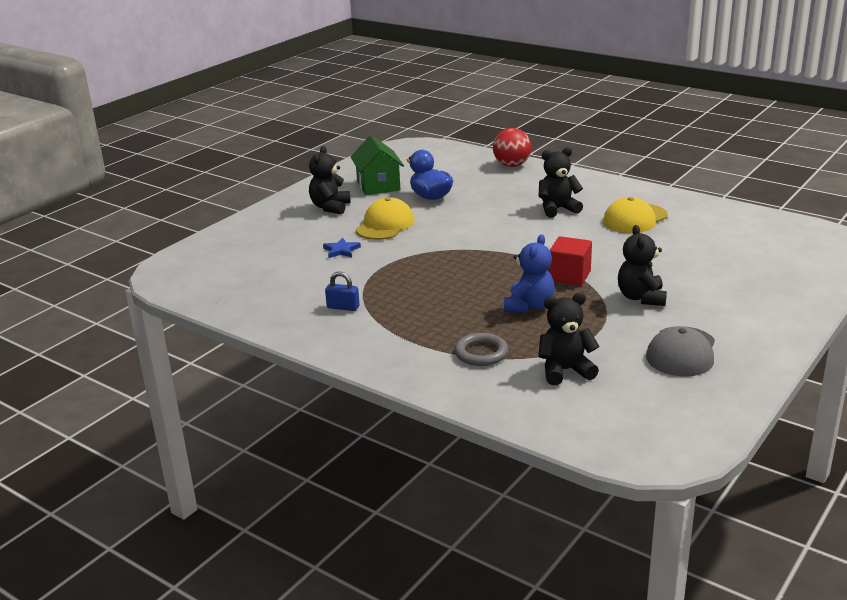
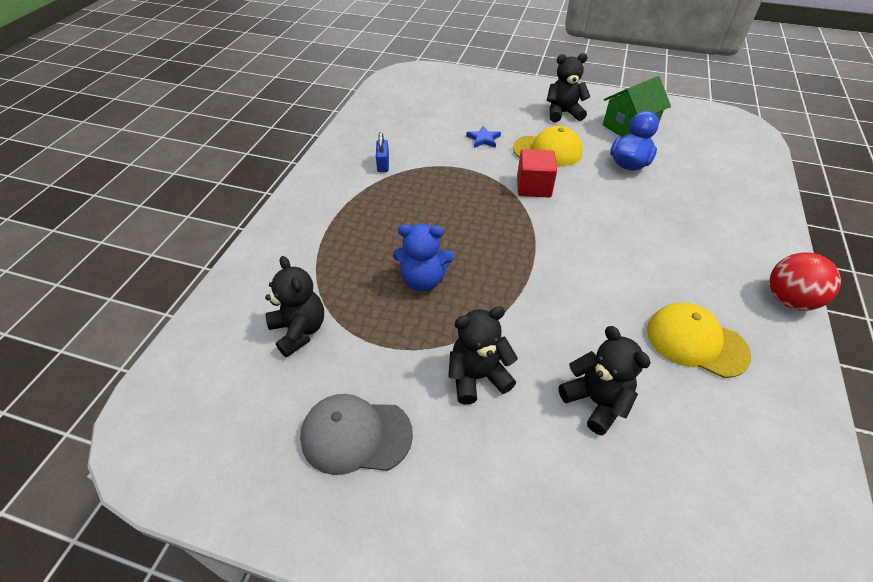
camera: 70 degrees right, 20 degrees up
(481, 353) = (322, 263): grey ring -> none
(512, 165) = (761, 203): red ball -> red ball (789, 300)
(557, 209) = (670, 263): black teddy bear -> black teddy bear (596, 401)
(569, 276) = (504, 301): red cube -> red cube (533, 187)

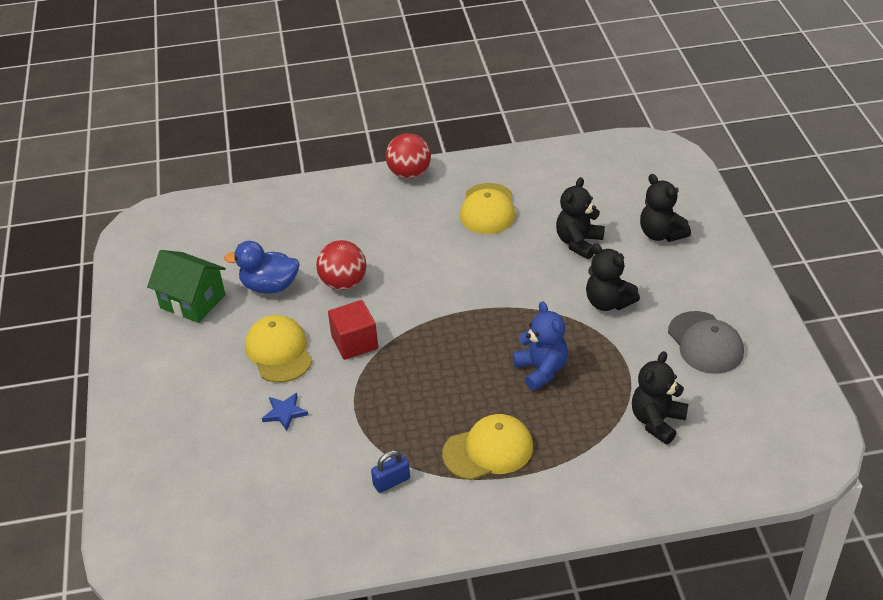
camera: 115 degrees left, 5 degrees down
(367, 216) = (488, 450): none -> yellow cap
(563, 113) = (186, 362): black teddy bear -> black teddy bear (661, 234)
(613, 201) = (343, 283): none -> red ball

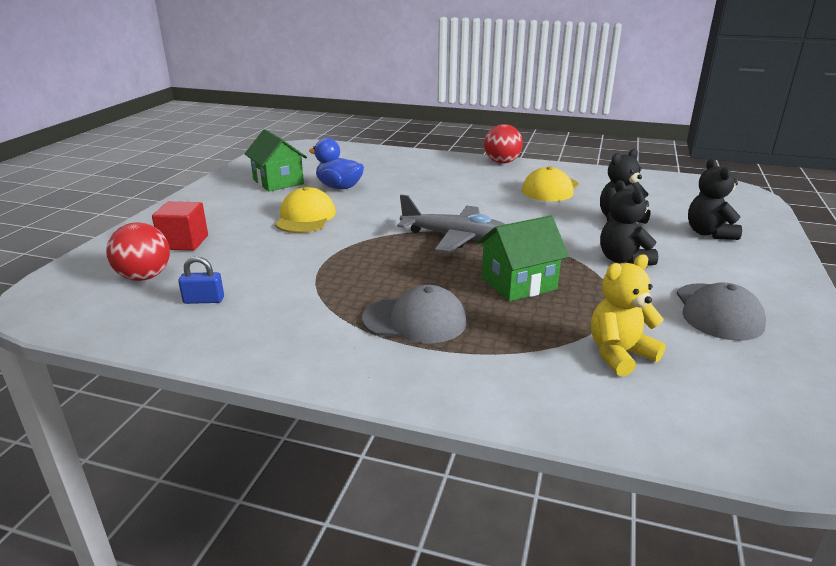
camera: 25 degrees right, 15 degrees down
(285, 413) = (268, 248): blue star -> none
(343, 283) = (395, 197): red ball -> red ball (144, 277)
(354, 342) = (368, 227): red cube -> red cube (184, 242)
(391, 482) = (302, 313): blue padlock -> blue padlock (204, 300)
(448, 327) = (456, 238): none -> grey plane
(488, 450) = (415, 320): yellow cap -> grey cap
(541, 370) = (518, 283): blue teddy bear -> green house
(657, 421) = (619, 354): black teddy bear -> yellow teddy bear

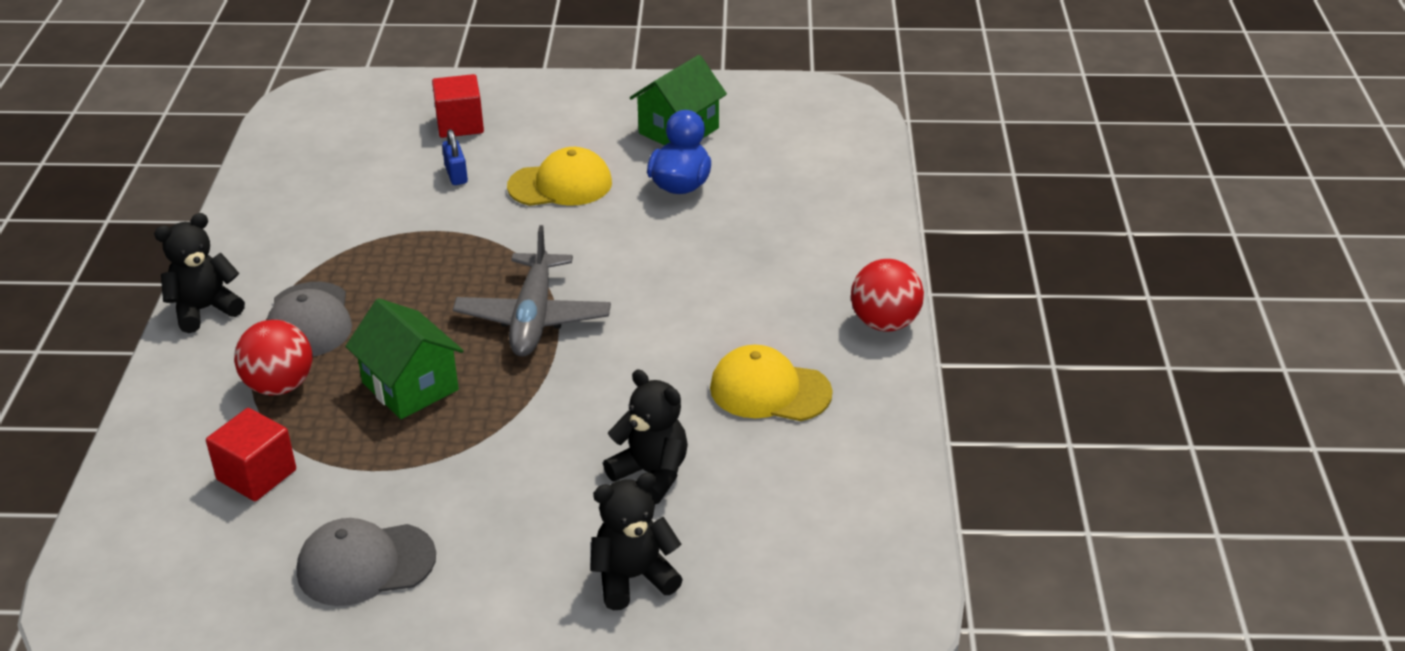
camera: 75 degrees right, 10 degrees up
(144, 277) = (372, 130): red ball -> red ball (280, 386)
(204, 300) = (330, 179): blue padlock -> blue padlock (456, 174)
(619, 354) = (256, 475): yellow teddy bear -> red cube
(623, 260) = (504, 478): black teddy bear -> black teddy bear (204, 309)

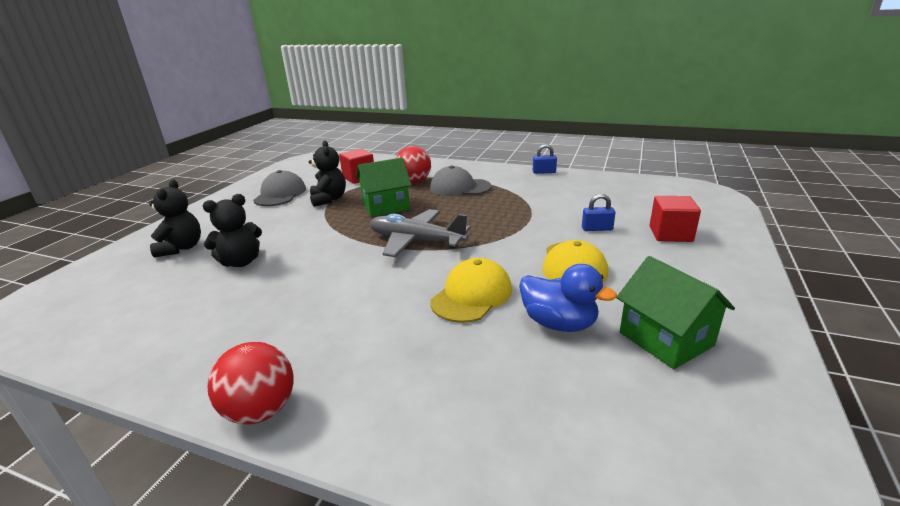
camera: 110 degrees right, 10 degrees down
(204, 309) = (484, 169): black teddy bear -> black teddy bear (329, 199)
(224, 239) = (544, 172): none -> blue padlock
(769, 390) = (255, 319): yellow cap -> yellow cap (472, 295)

